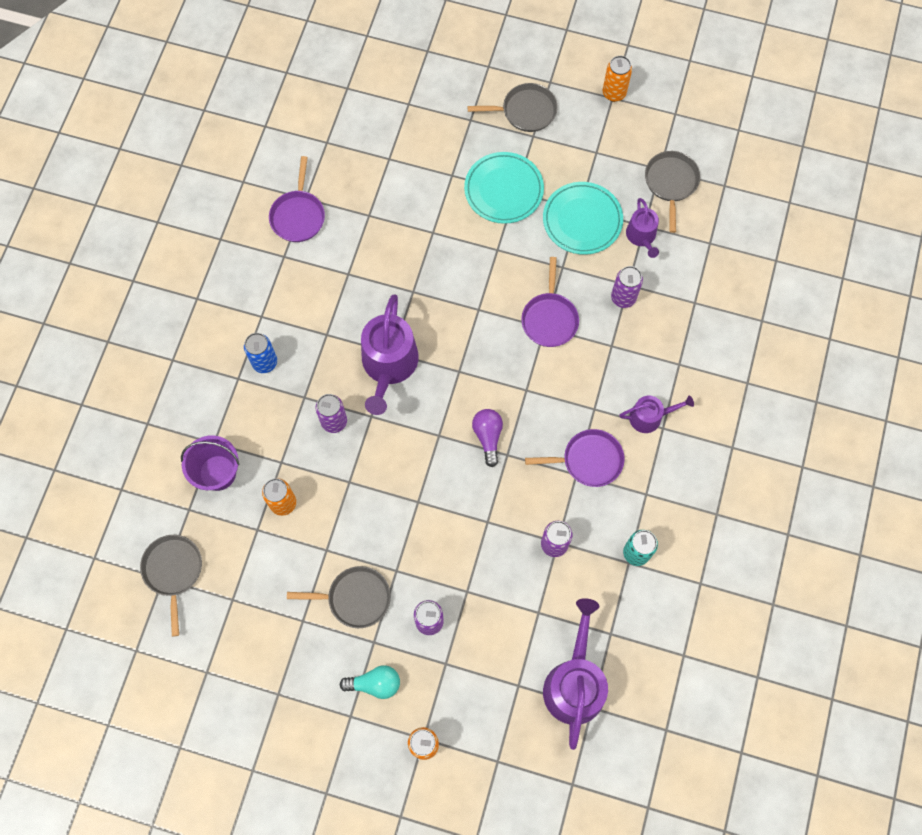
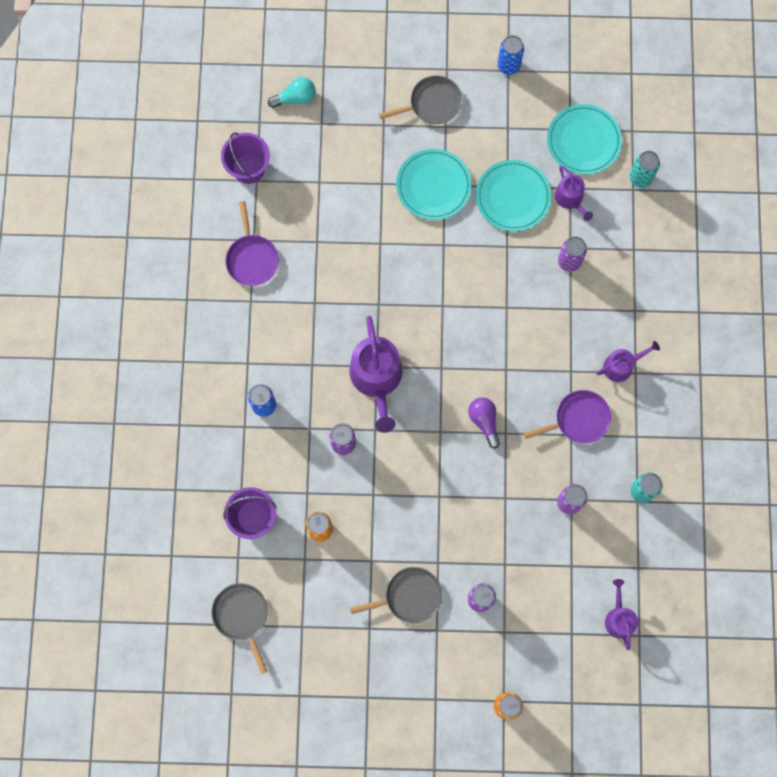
camera: 15 degrees left, 5 degrees up
(322, 129) = (248, 168): none -> purple bucket
(375, 683) = (448, 666): turquoise light bulb -> turquoise light bulb (295, 98)
(549, 318) = (508, 298): purple pan -> none
(574, 683) = (619, 618): purple watering can -> purple watering can, size x0.55
(614, 93) = (508, 66): orange can -> blue can
(671, 183) = (583, 141): grey pan -> turquoise plate
(720, 233) = (640, 178): none -> turquoise can

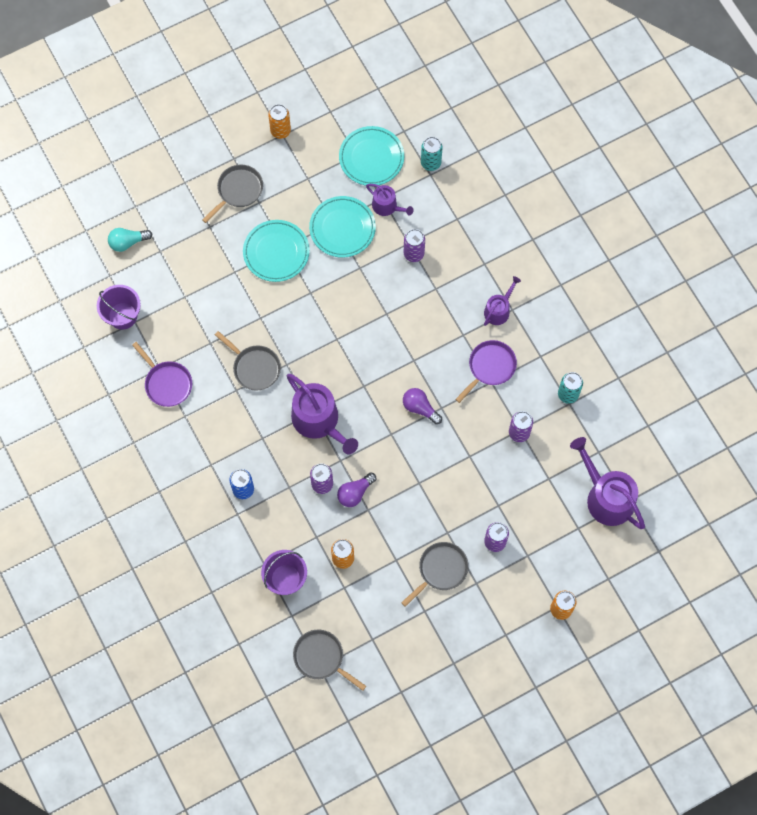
camera: 30 degrees left, 5 degrees down
(295, 98) = (128, 242): turquoise light bulb -> turquoise light bulb turned 150 degrees counterclockwise
(345, 290) = (254, 367): none -> grey pan
(370, 470) = (355, 493): none -> purple light bulb
(508, 66) = (280, 131): blue can -> orange can
(619, 618) = (606, 497): purple watering can -> purple watering can, size x1.81

